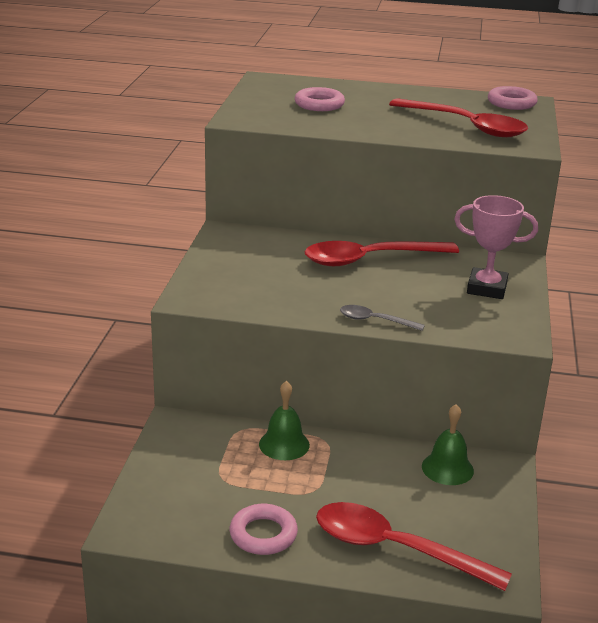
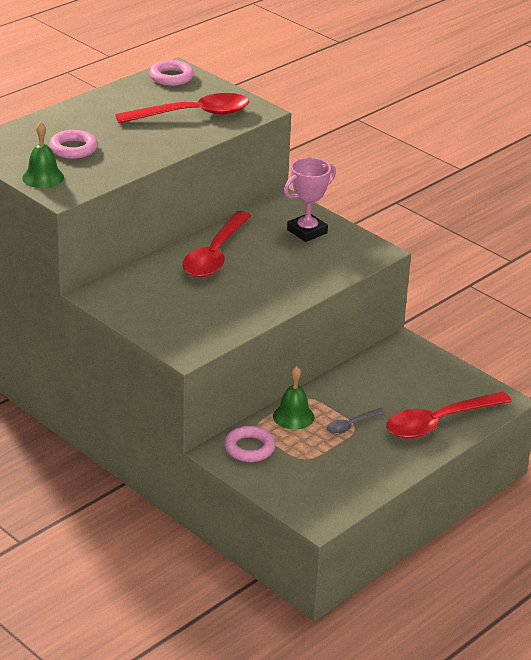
camera: 55 degrees left, 5 degrees up
(263, 534) = (378, 466): pink ring -> pink ring (249, 448)
(375, 321) = (301, 292): grey spoon -> grey spoon (351, 425)
(447, 468) = (385, 365): green bell -> green bell (43, 177)

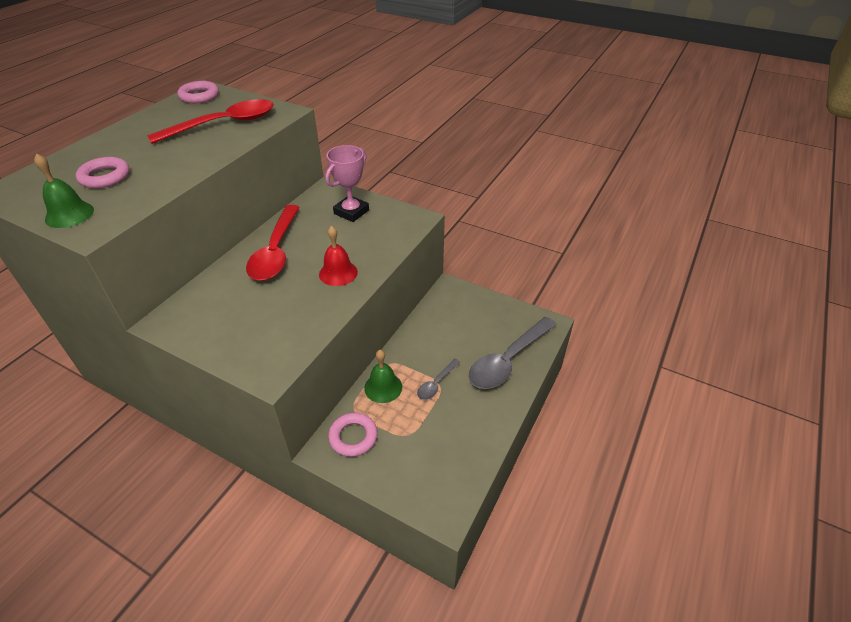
camera: 15 degrees left, 10 degrees up
(274, 286) = (338, 273): none -> red bell
(439, 422) = (508, 360): red spoon -> grey spoon

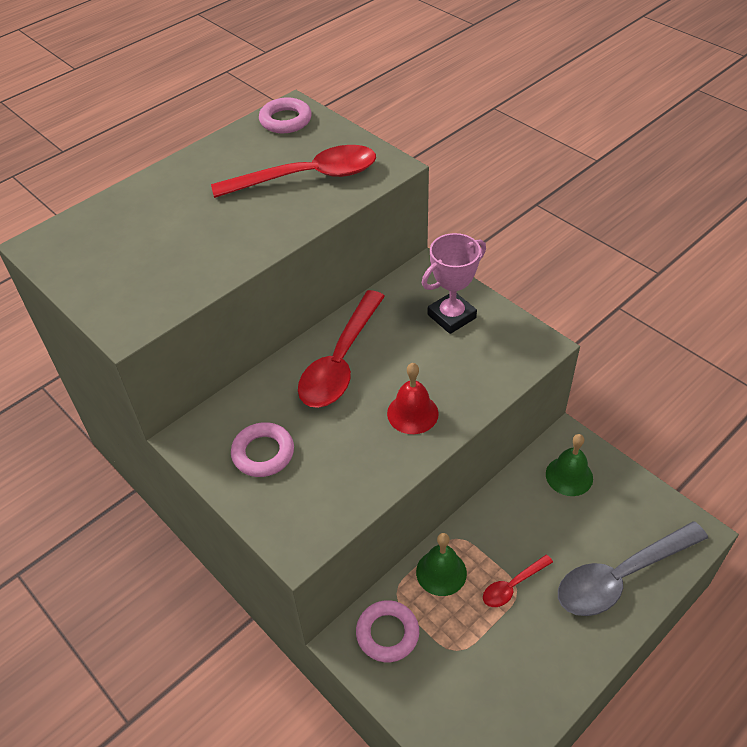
camera: 20 degrees right, 5 degrees up
(69, 214) = (107, 296): green bell -> green bell (569, 476)
(105, 177) = (153, 243): pink ring -> pink ring (263, 453)
(436, 383) = (512, 586): grey spoon -> red spoon

